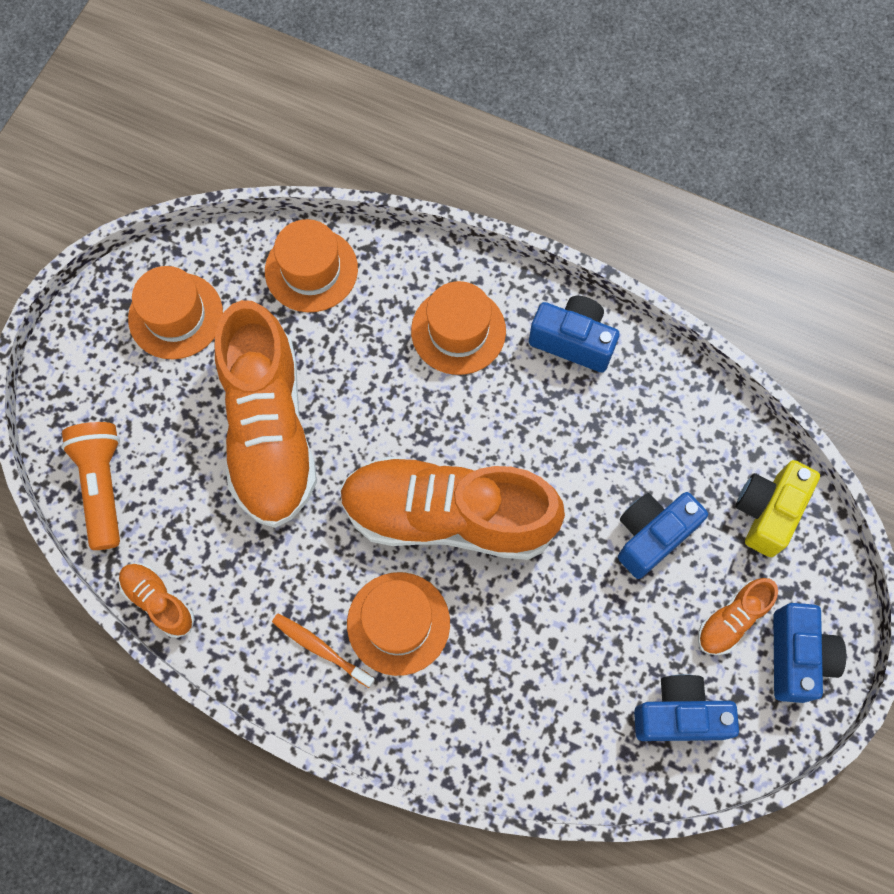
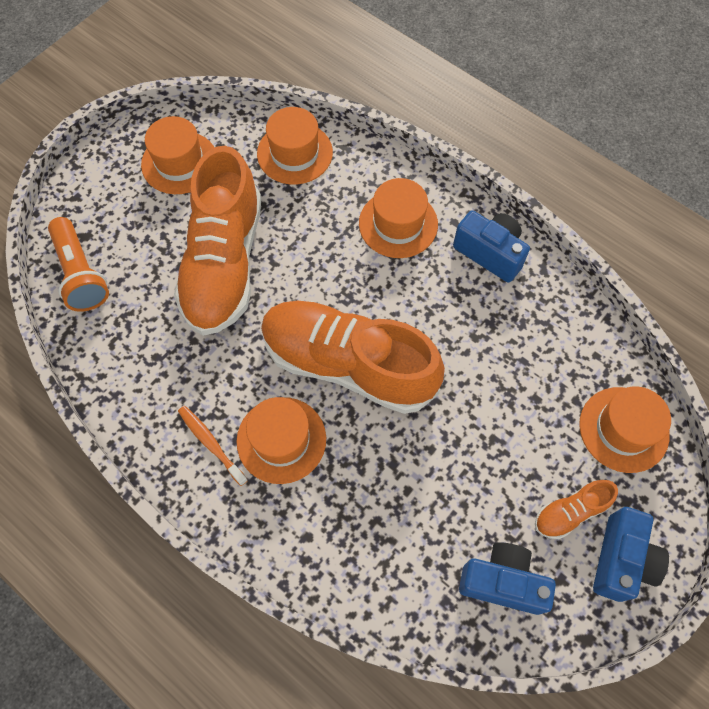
camera: 15 degrees right, 5 degrees down
(103, 486) = (81, 274): orange flashlight -> orange flashlight turned 150 degrees clockwise
(158, 601) = (94, 372): orange shoe -> none
(652, 536) = (517, 424): blue camera -> none
(767, 512) = (623, 429): yellow camera -> orange hat

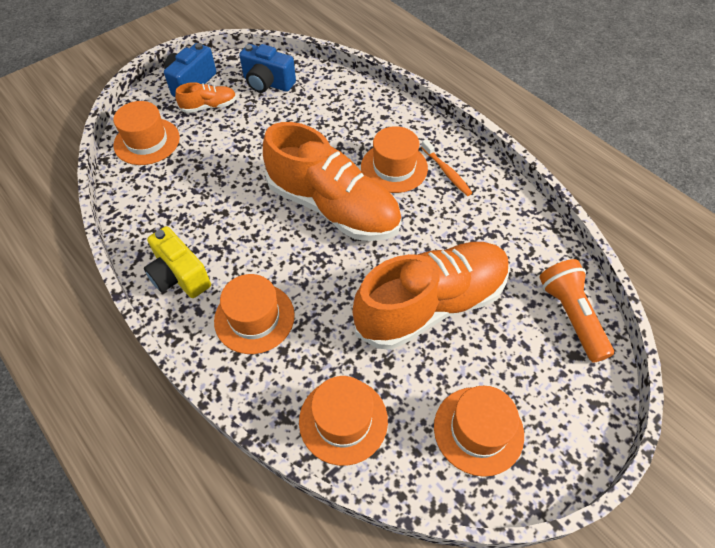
camera: 170 degrees left, 10 degrees down
(224, 263) = (431, 305): orange shoe -> orange shoe turned 45 degrees clockwise
(490, 253) = (179, 276): blue camera -> yellow camera

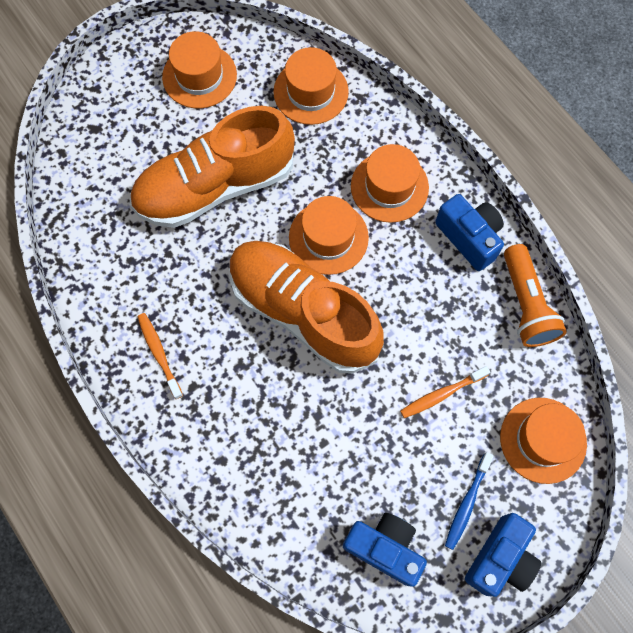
camera: 175 degrees left, 15 degrees up
(179, 276) = (469, 237): yellow camera -> blue camera
(209, 106) = (467, 503): orange shoe -> blue toothbrush
(220, 162) = (442, 394): none -> orange toothbrush
(394, 167) = (223, 366): orange hat -> orange hat (328, 237)
(571, 316) = (83, 164): orange flashlight -> orange flashlight (526, 304)

